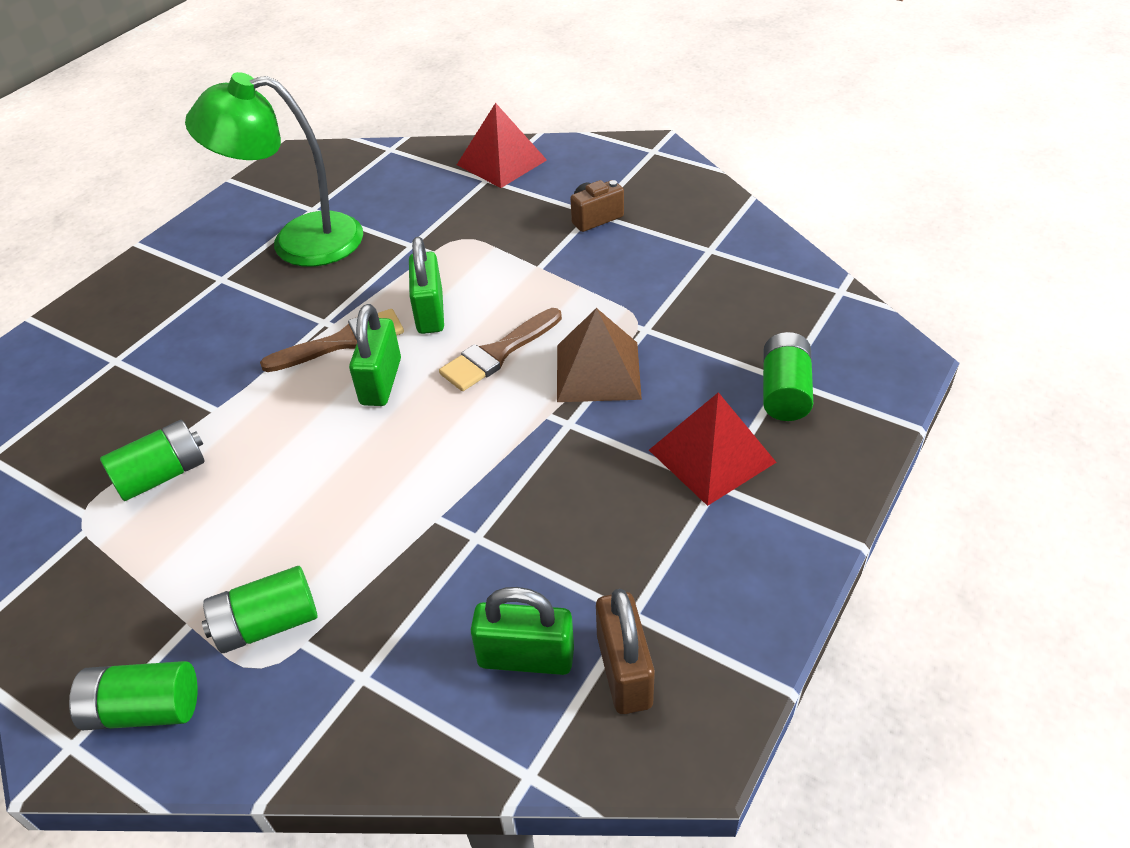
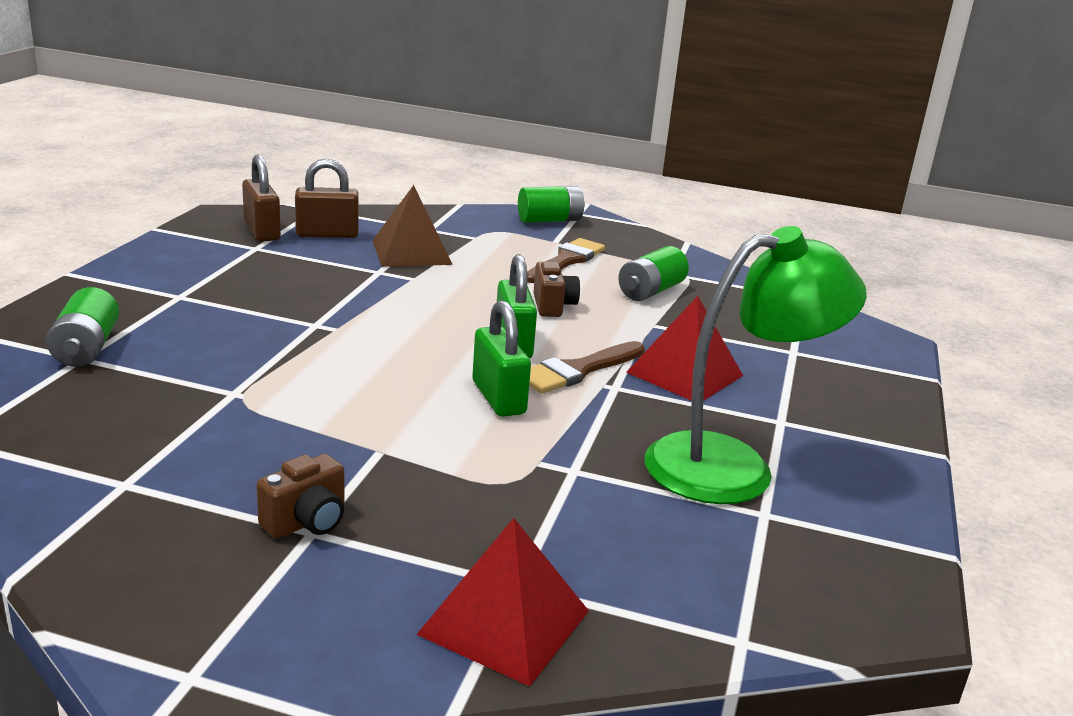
camera: 160 degrees right, 20 degrees down
(267, 624) = (503, 241): green battery -> none
(300, 447) = (553, 306): none -> brown camera
(498, 353) = (402, 367): brown brush -> brown brush (566, 261)
(526, 657) = (327, 234): green padlock -> brown padlock
(598, 371) = (289, 357): brown pyramid -> brown pyramid (411, 252)
(711, 456) = (179, 309): red pyramid -> red pyramid (685, 374)

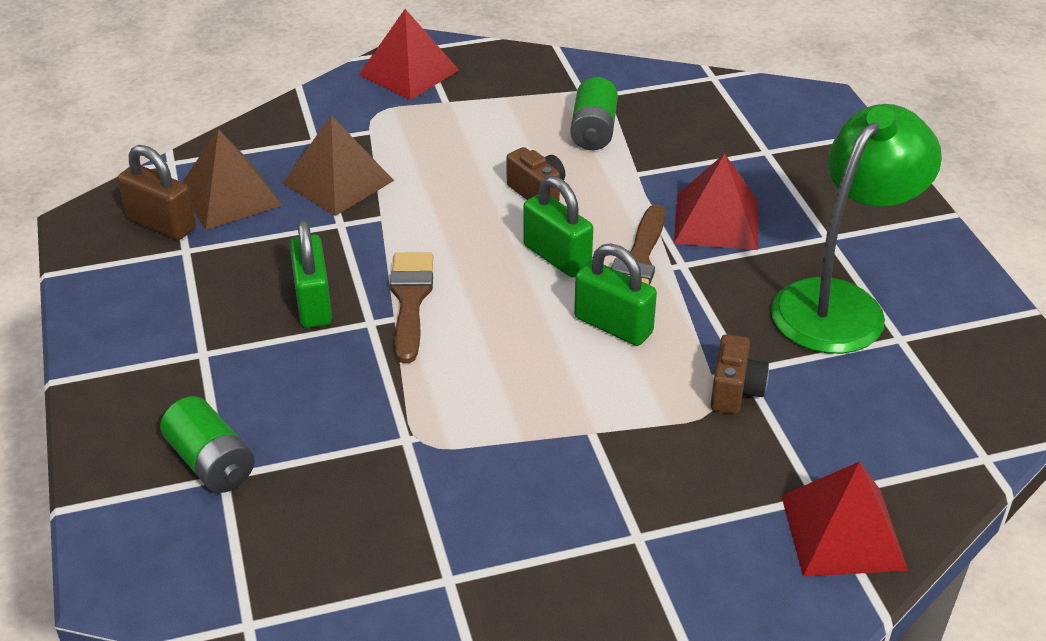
camera: 30 degrees left, 15 degrees up
(292, 300) = (313, 303): none -> green padlock
(307, 522) = (624, 531): brown camera -> brown camera (735, 391)
(327, 234) = (230, 196): brown padlock -> brown pyramid
(550, 220) = (409, 72): green battery -> red pyramid
(566, 261) = (484, 125): brown brush -> brown brush (410, 300)

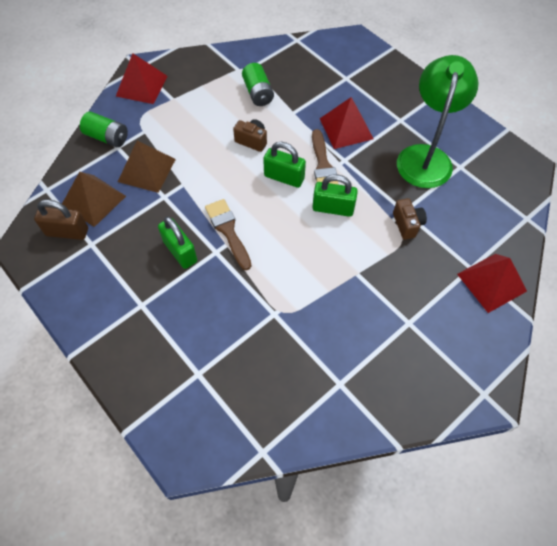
camera: 25 degrees left, 20 degrees up
(211, 463) = (187, 369): green battery -> green battery (107, 137)

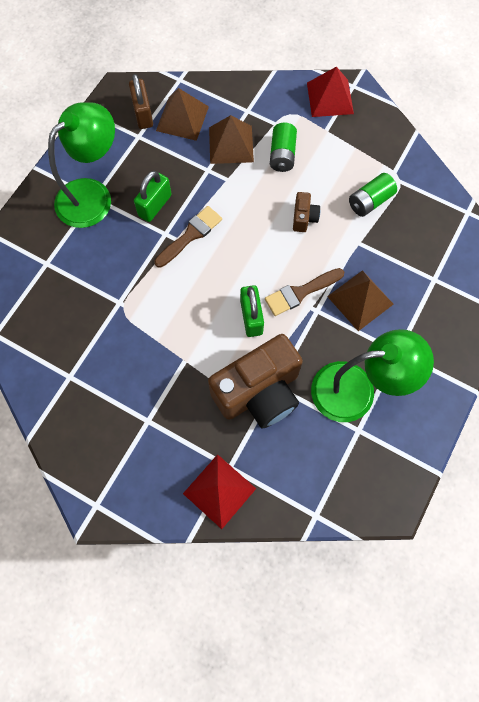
camera: 70 degrees right, 10 degrees up
(107, 137) = (254, 98): green battery -> green battery (282, 155)
(138, 305) = (93, 195): none -> green lamp
(284, 177) = (271, 261): green padlock -> none
(346, 128) = (360, 300): red pyramid -> brown pyramid
(407, 224) = (259, 392): brown camera -> brown camera, size x2.37

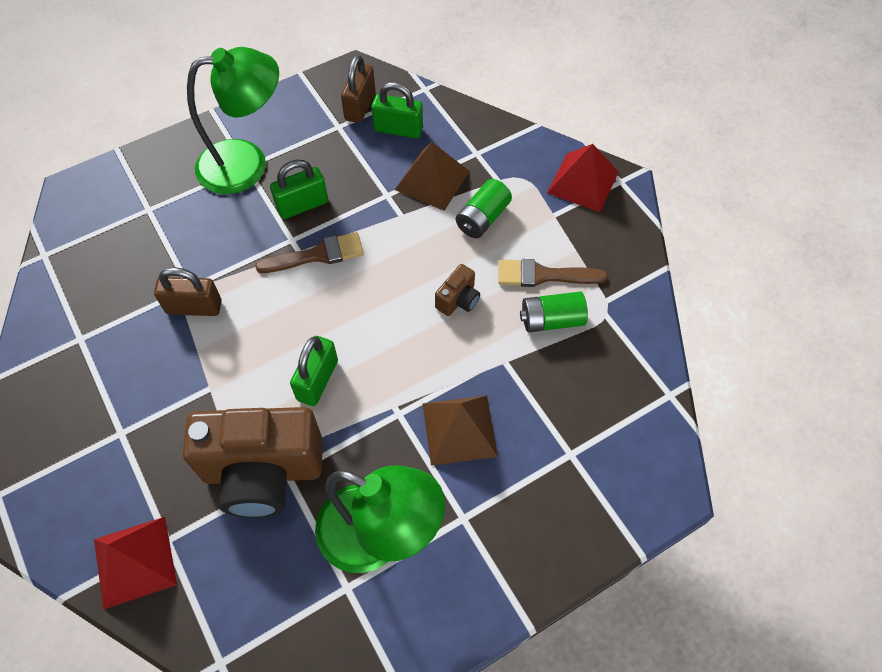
camera: 30 degrees right, 10 degrees down
(133, 313) = (194, 307): none -> brown padlock
(182, 118) = (398, 129): brown pyramid -> green padlock
(300, 292) = (394, 382): brown brush -> brown brush (543, 275)

